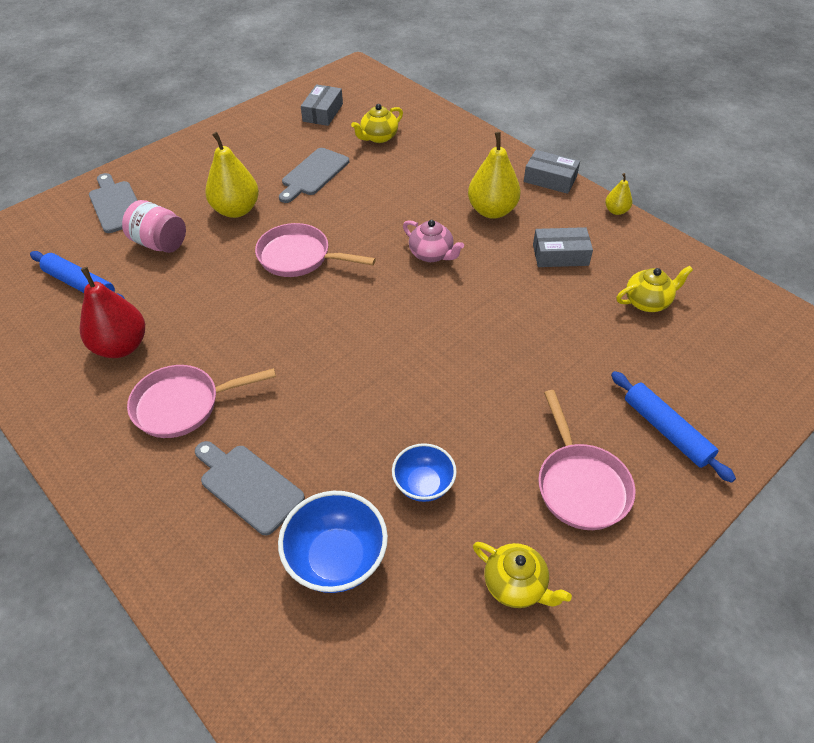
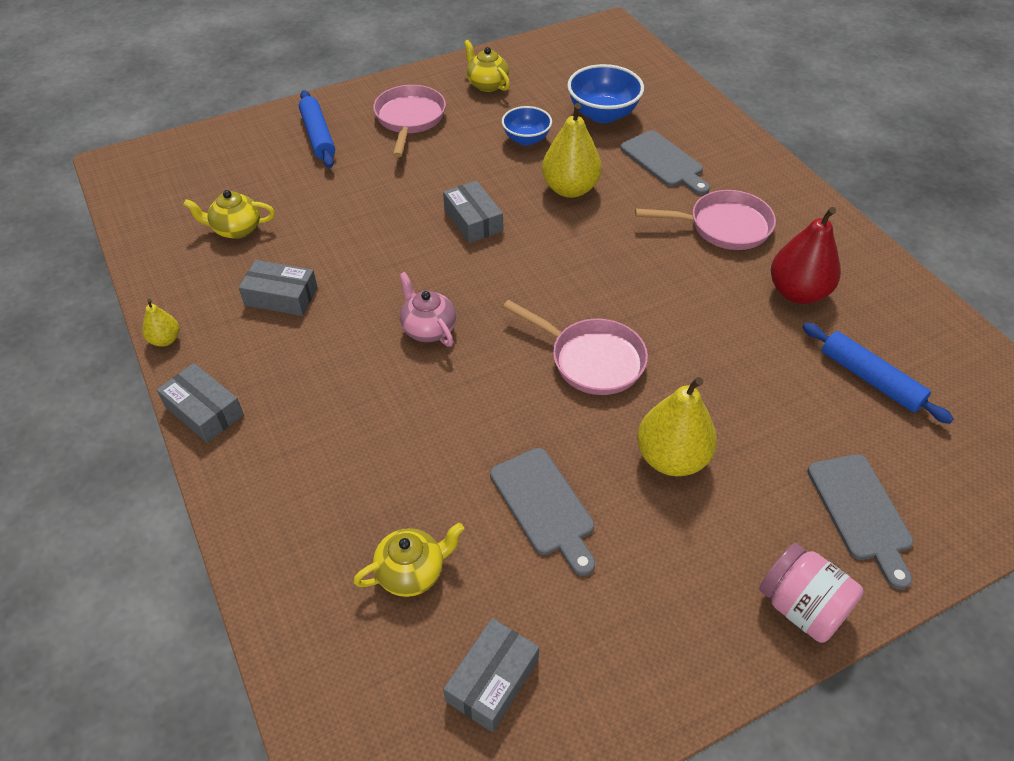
camera: 165 degrees left, 0 degrees up
(160, 243) = (778, 421): pink jar -> pink jar (801, 607)
(313, 174) = (545, 506): grey cutting board -> grey cutting board turned 105 degrees clockwise
(438, 357) = (473, 220): none -> grey box
(492, 211) = (318, 375): yellow pear -> yellow pear (570, 189)

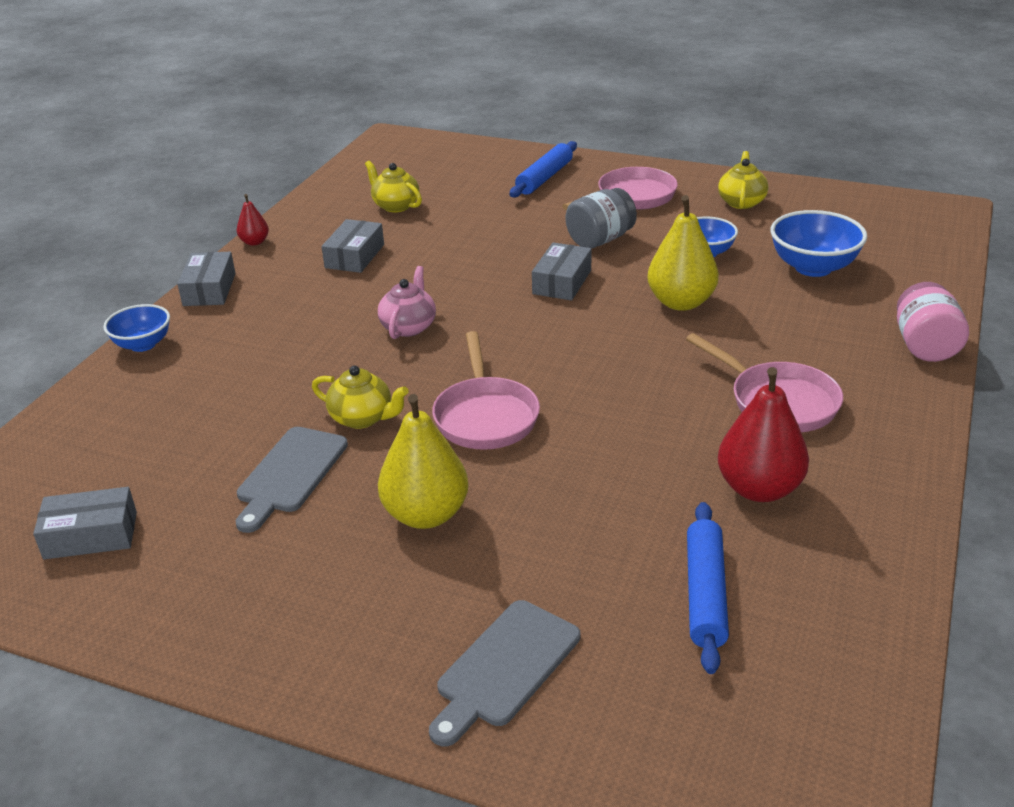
camera: 50 degrees right, 15 degrees down
(165, 340) = (254, 242): yellow pear -> red pear
(236, 502) = (143, 344): none -> blue bowl
(281, 296) = (354, 256): grey box -> grey box turned 45 degrees clockwise
(412, 572) = (156, 446): yellow teapot -> yellow teapot (362, 418)
(444, 169) = (600, 240): none -> grey jar
(664, 162) = (809, 328): grey cutting board -> none
(801, 607) = (336, 678): pink jar -> pink jar (925, 346)

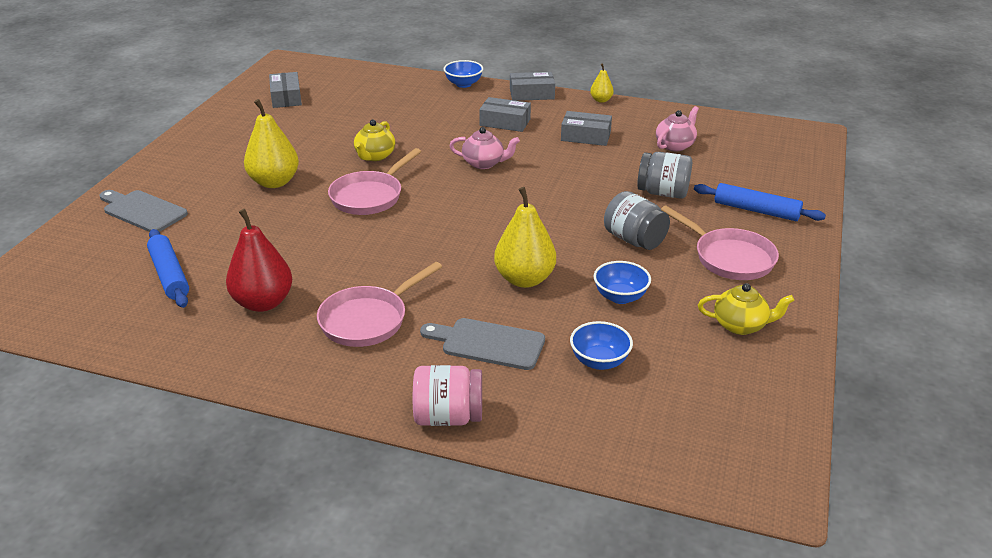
camera: 85 degrees right, 0 degrees up
(254, 242) = (601, 100): red pear -> yellow pear
(290, 474) = (323, 140): grey cutting board -> grey cutting board (488, 343)
(395, 206) = (675, 145): yellow teapot -> pink teapot
(485, 416) = (369, 196): pink pan -> pink pan turned 45 degrees counterclockwise
(503, 219) = (663, 193): none -> grey jar
(562, 282) = (555, 222): grey box -> grey box (505, 122)
(705, 594) = (169, 275): blue rolling pin -> blue rolling pin turned 60 degrees clockwise
(813, 267) = (599, 361): blue bowl -> blue bowl, size x0.65

